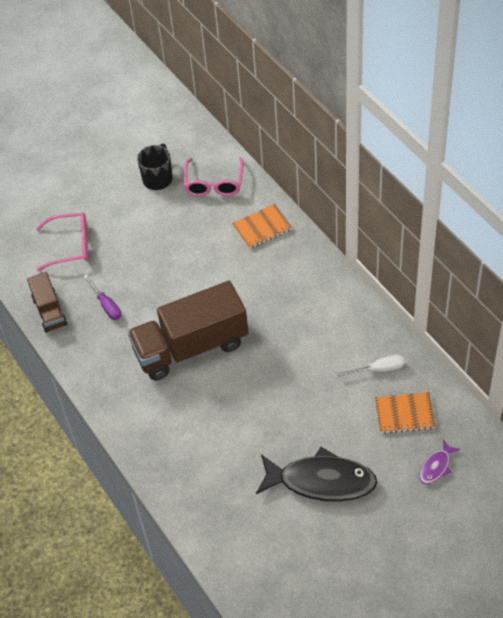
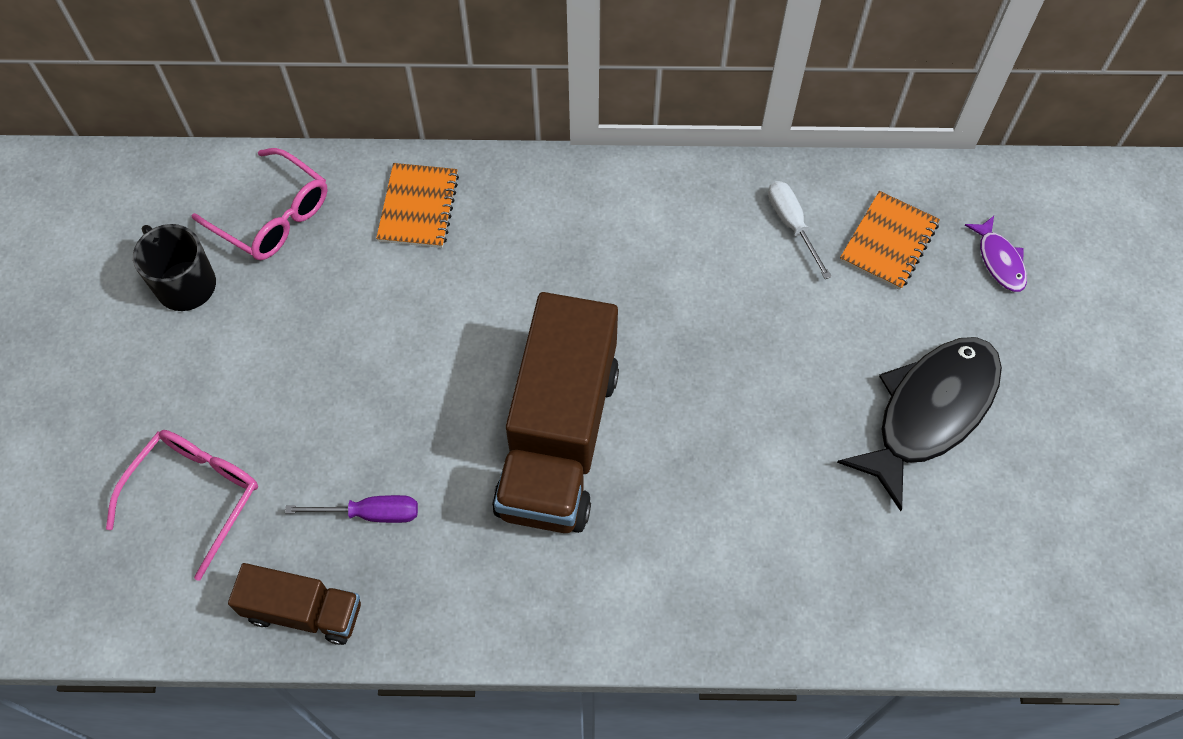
camera: 60 degrees left, 10 degrees up
(378, 369) = (792, 225): white screwdriver -> white screwdriver turned 45 degrees counterclockwise

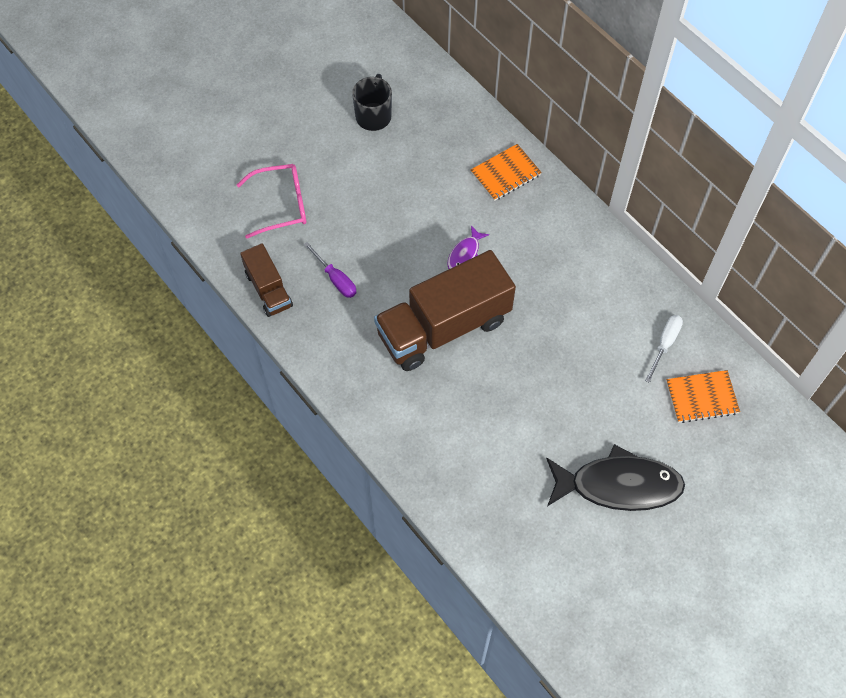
camera: 50 degrees right, 0 degrees up
(273, 216) = (441, 120): pink glasses -> none
(999, 260) = (746, 460): purple fish -> purple fish (465, 254)

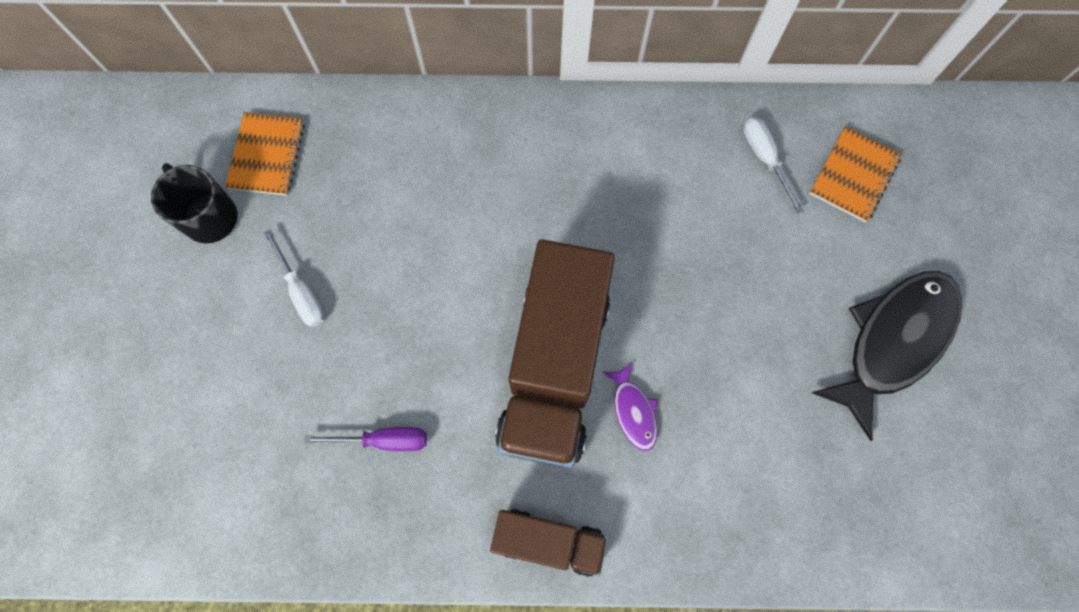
camera: 50 degrees left, 10 degrees up
(268, 289) = (325, 535): brown truck -> brown truck (548, 541)
(281, 205) = (224, 422): pink glasses -> none
(374, 185) = (302, 291): none -> white screwdriver
(465, 254) = (482, 267): purple fish -> purple fish (633, 411)
(505, 174) = (422, 141): orange notebook -> orange notebook (267, 155)

